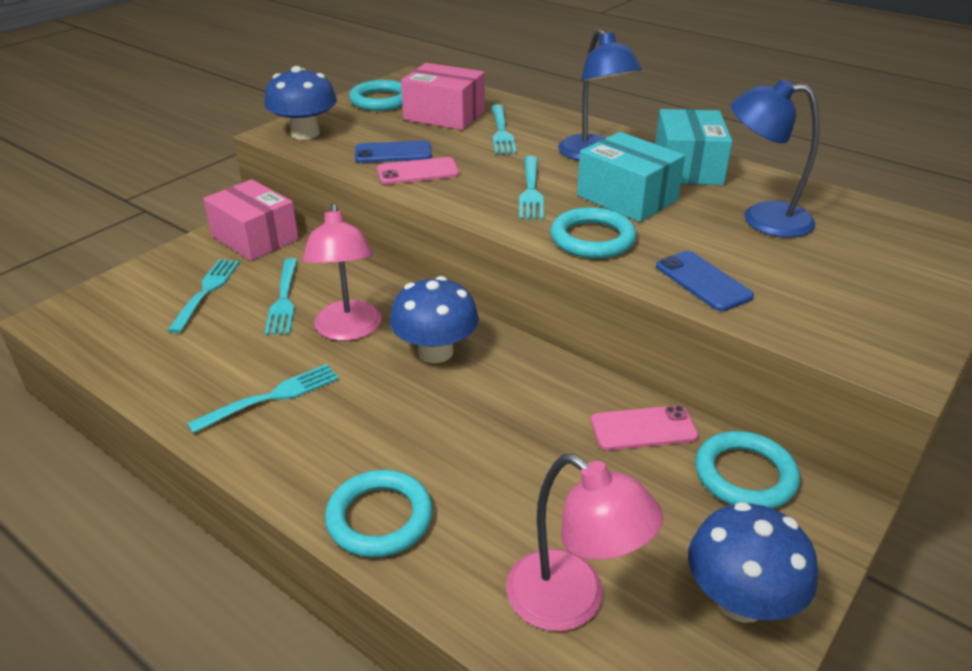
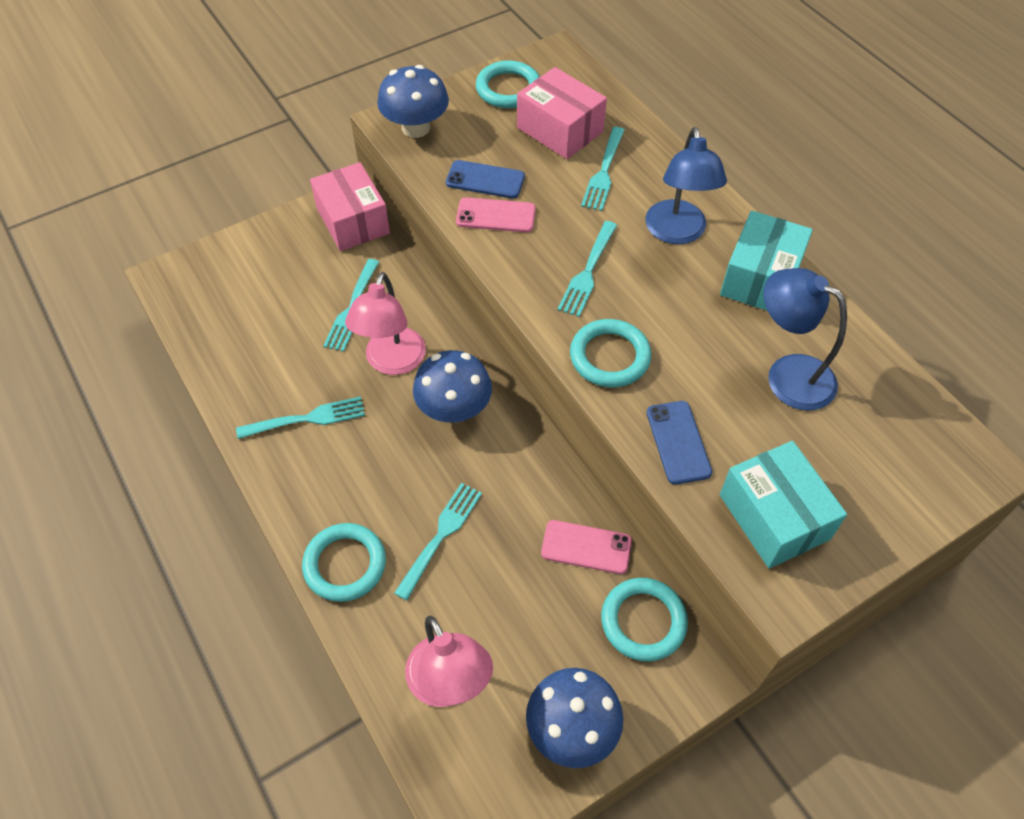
camera: 20 degrees right, 20 degrees up
(206, 292) = (292, 281): turquoise fork -> turquoise fork (440, 537)
(627, 198) = (673, 308): turquoise box -> turquoise box (774, 517)

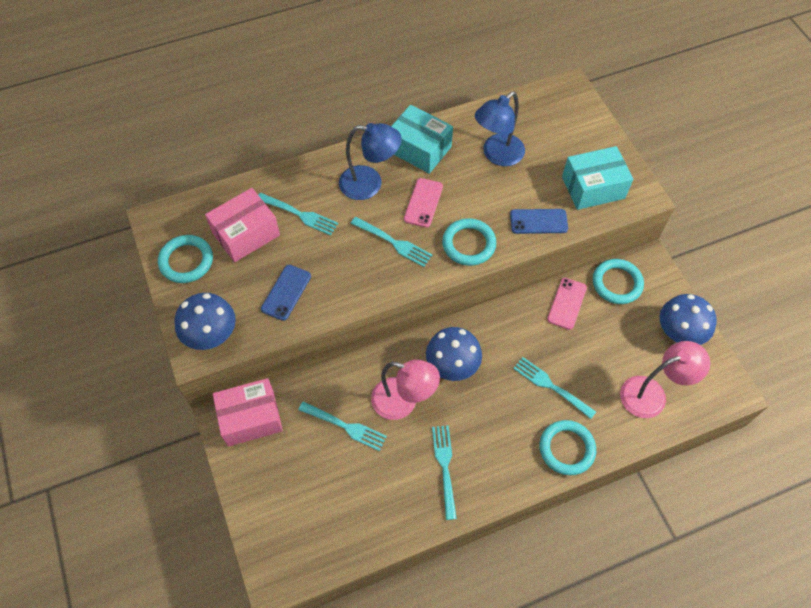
camera: 80 degrees left, 5 degrees up
(496, 215) = (326, 291): pink phone -> pink phone (423, 203)

